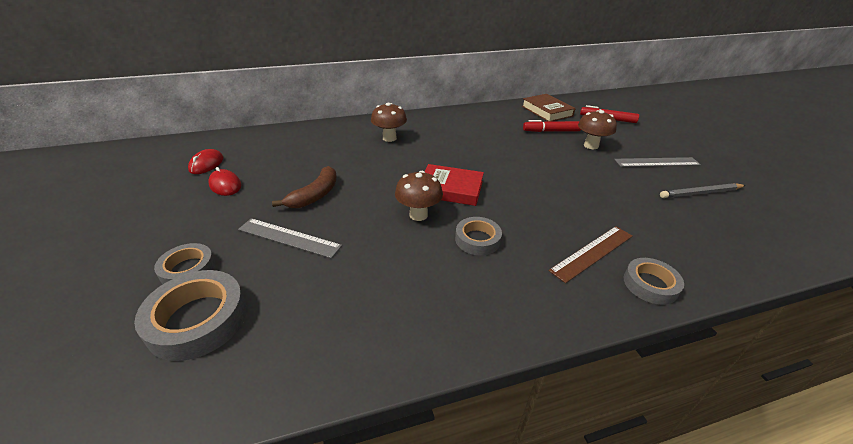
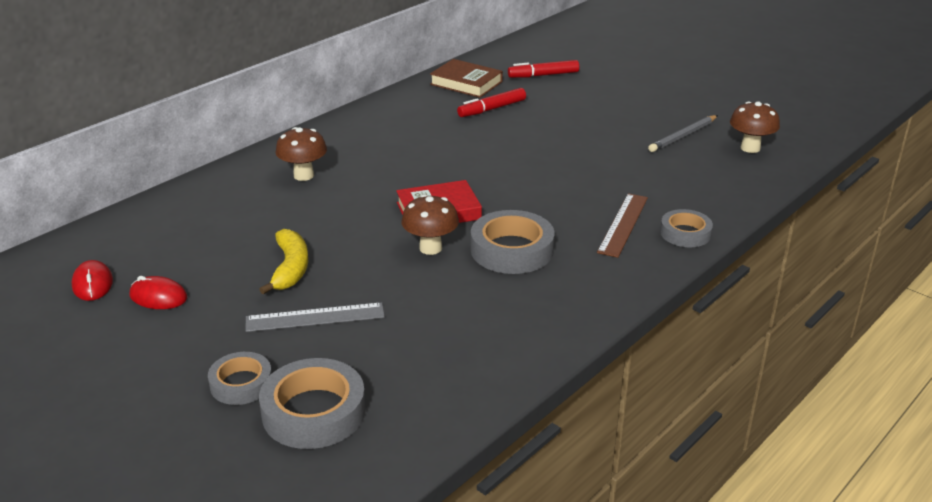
camera: 30 degrees left, 5 degrees down
(315, 195) = (290, 268): brown banana -> yellow banana
(477, 239) = (512, 250): grey tape -> grey tape, size x1.61
(591, 146) = (548, 115): brown mushroom -> brown mushroom (750, 148)
(657, 162) = (626, 114): grey ruler -> none

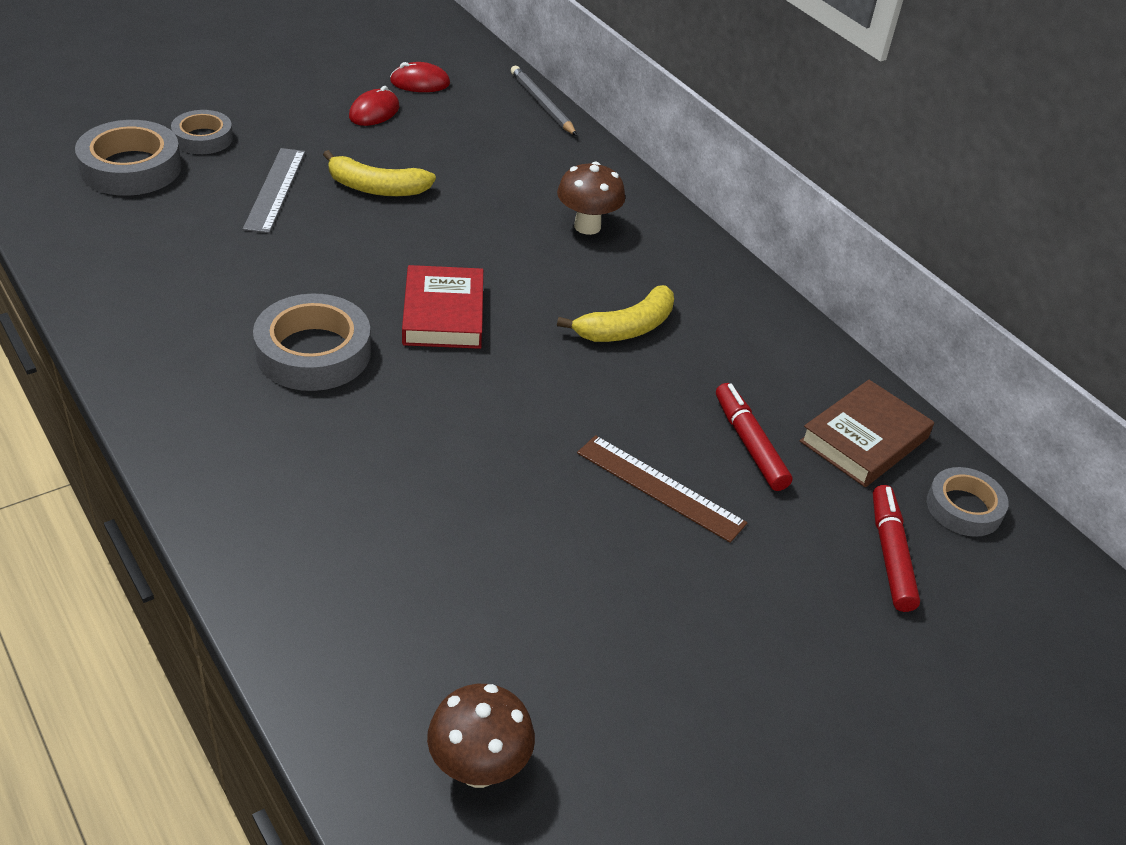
camera: 100 degrees right, 10 degrees up
(413, 150) = (626, 328): none -> yellow banana
(430, 248) = (358, 289): brown mushroom -> none
(623, 224) = (311, 478): brown ruler -> brown ruler (660, 488)
(683, 136) = (567, 675): grey pencil -> grey pencil (542, 104)
(685, 233) = (247, 539): grey tape -> grey tape (964, 507)

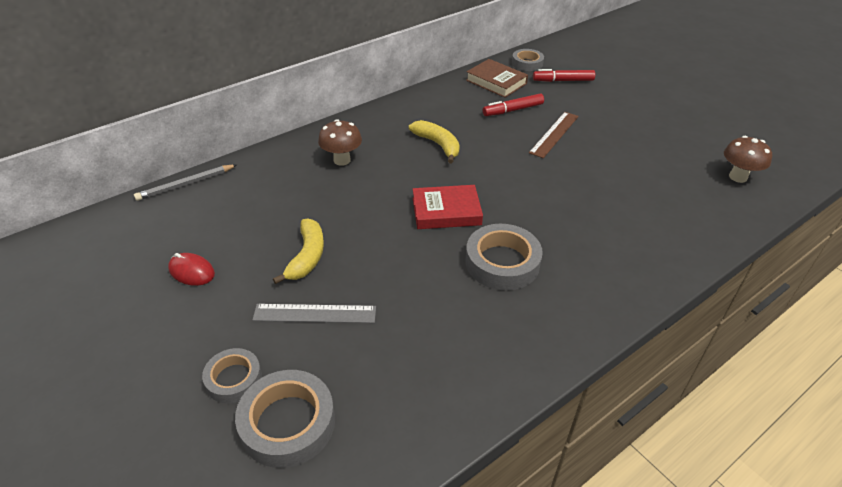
camera: 90 degrees left, 0 degrees up
(420, 82) = (143, 250): red mouse -> none

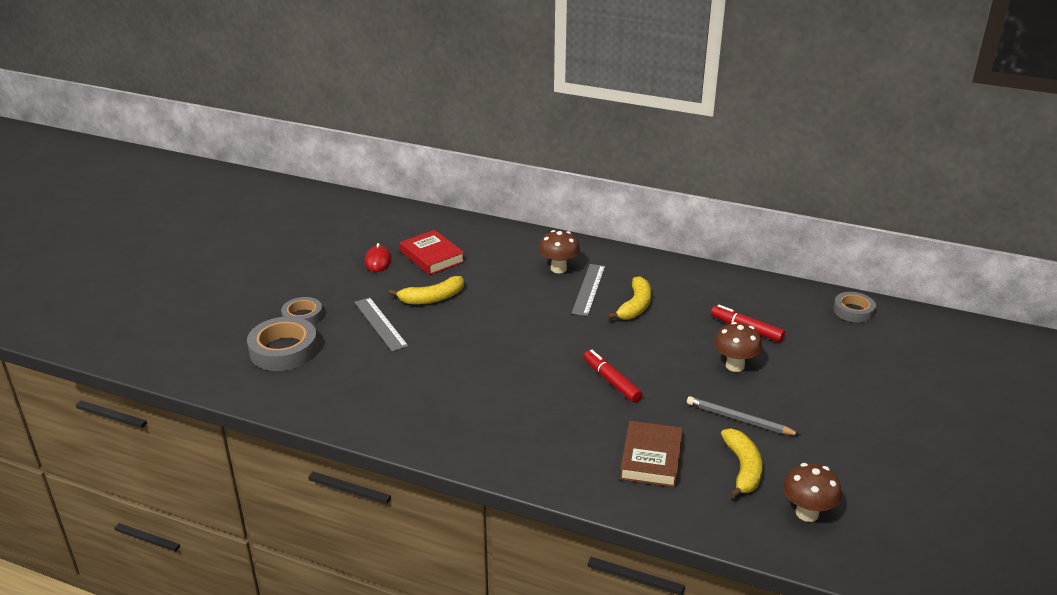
camera: 60 degrees right, 10 degrees down
(186, 184) = (459, 219): grey pencil -> grey pencil (739, 419)
(390, 157) = (589, 289): none -> grey ruler
(446, 211) = (546, 341): red book -> red book (432, 256)
(496, 82) = (786, 303): brown book -> brown book (651, 458)
(502, 262) = (509, 390): grey tape -> none
(554, 134) = (735, 366): brown ruler -> brown mushroom
(563, 80) = (850, 344): red marker -> red marker (611, 381)
(677, 183) = (742, 469): none -> yellow banana

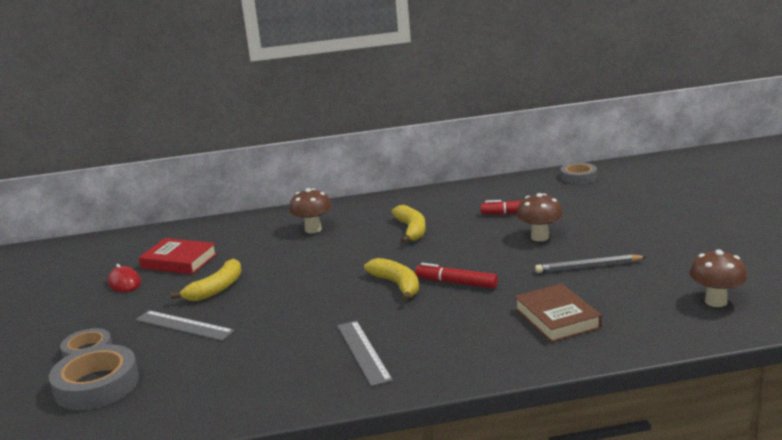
camera: 30 degrees left, 10 degrees down
(589, 289) = (357, 233): grey ruler -> grey ruler (363, 352)
(742, 469) = (633, 295): yellow banana -> yellow banana (397, 285)

